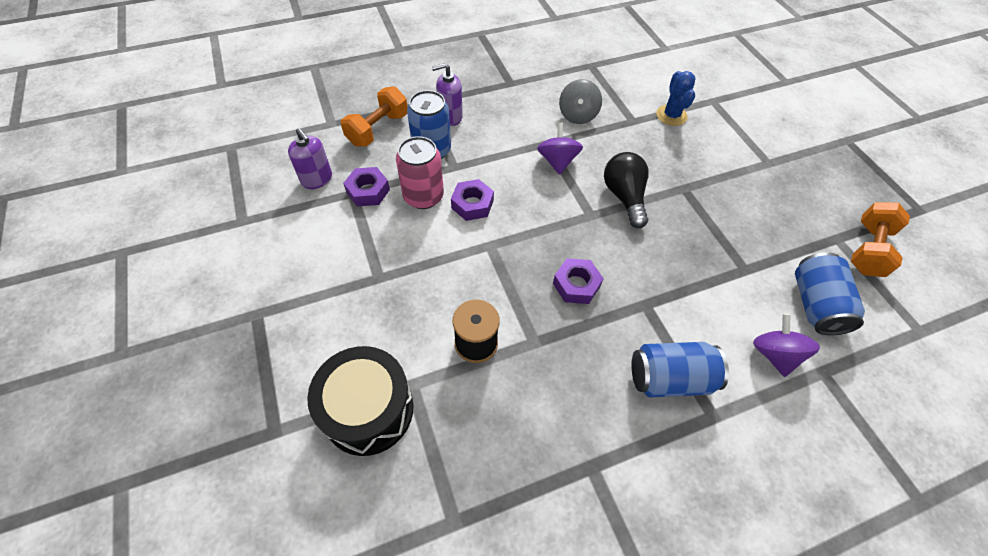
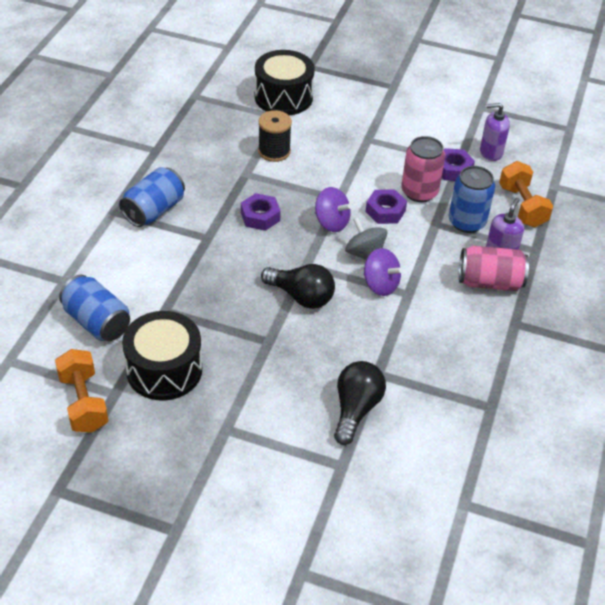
camera: 130 degrees right, 10 degrees down
(485, 110) = (489, 282): none -> pink can
(577, 115) = (424, 339): grey spinning top -> grey spinning top (364, 254)
(671, 115) = (356, 409): blue cactus -> black light bulb
(774, 354) = (102, 268): purple spinning top -> purple spinning top (331, 222)
(783, 226) = (164, 370): none -> black drum

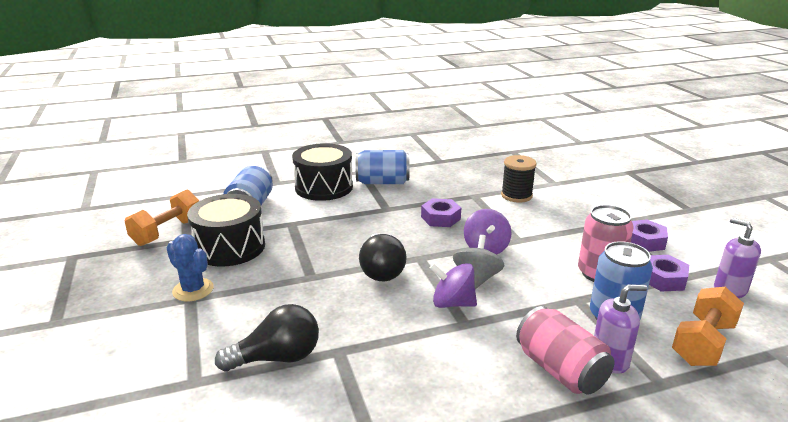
camera: 55 degrees right, 20 degrees down
(214, 422) = (193, 290): none -> blue cactus
(283, 97) = (577, 176): black drum -> black drum (324, 187)
(380, 285) = (452, 303): purple spinning top -> purple spinning top turned 105 degrees clockwise
(385, 211) = (544, 267): purple nut -> purple nut (644, 241)

